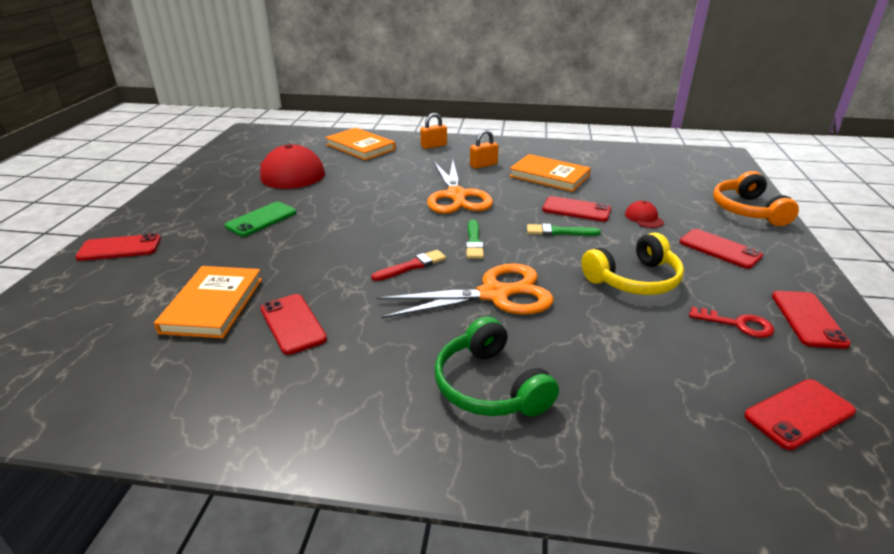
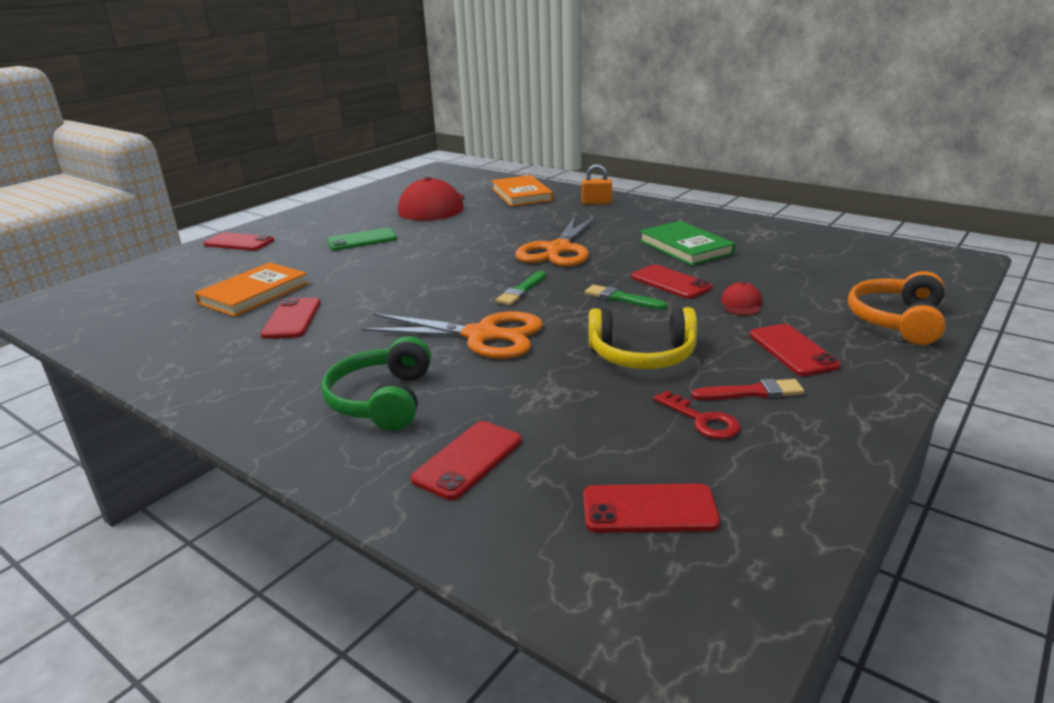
camera: 30 degrees right, 5 degrees down
(412, 266) = (439, 298): red brush -> red brush (752, 392)
(483, 165) = (625, 226): orange padlock -> none
(549, 176) = (685, 247): orange book -> green book
(808, 319) = (801, 438): red phone -> red phone (468, 460)

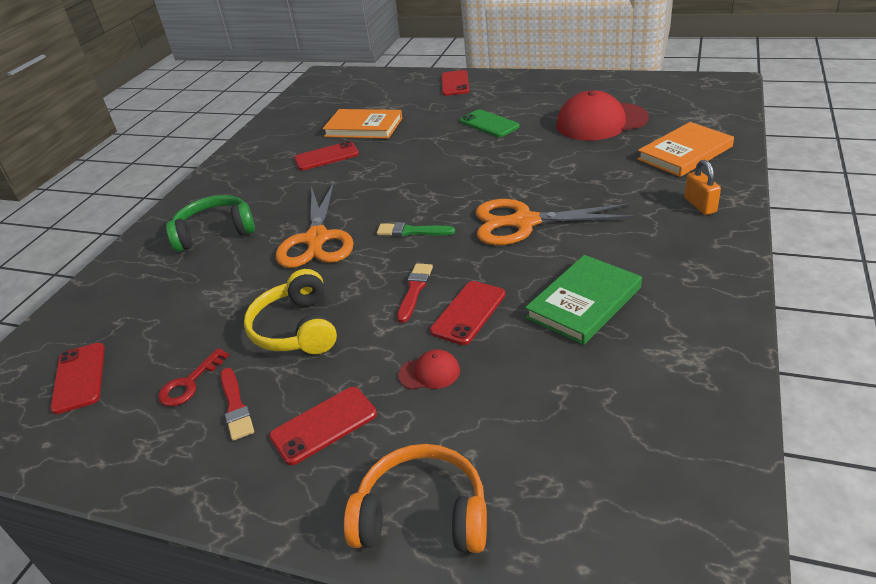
camera: 75 degrees right, 10 degrees up
(468, 460) = (143, 288): red phone -> none
(621, 298) = (414, 290): green brush -> red brush

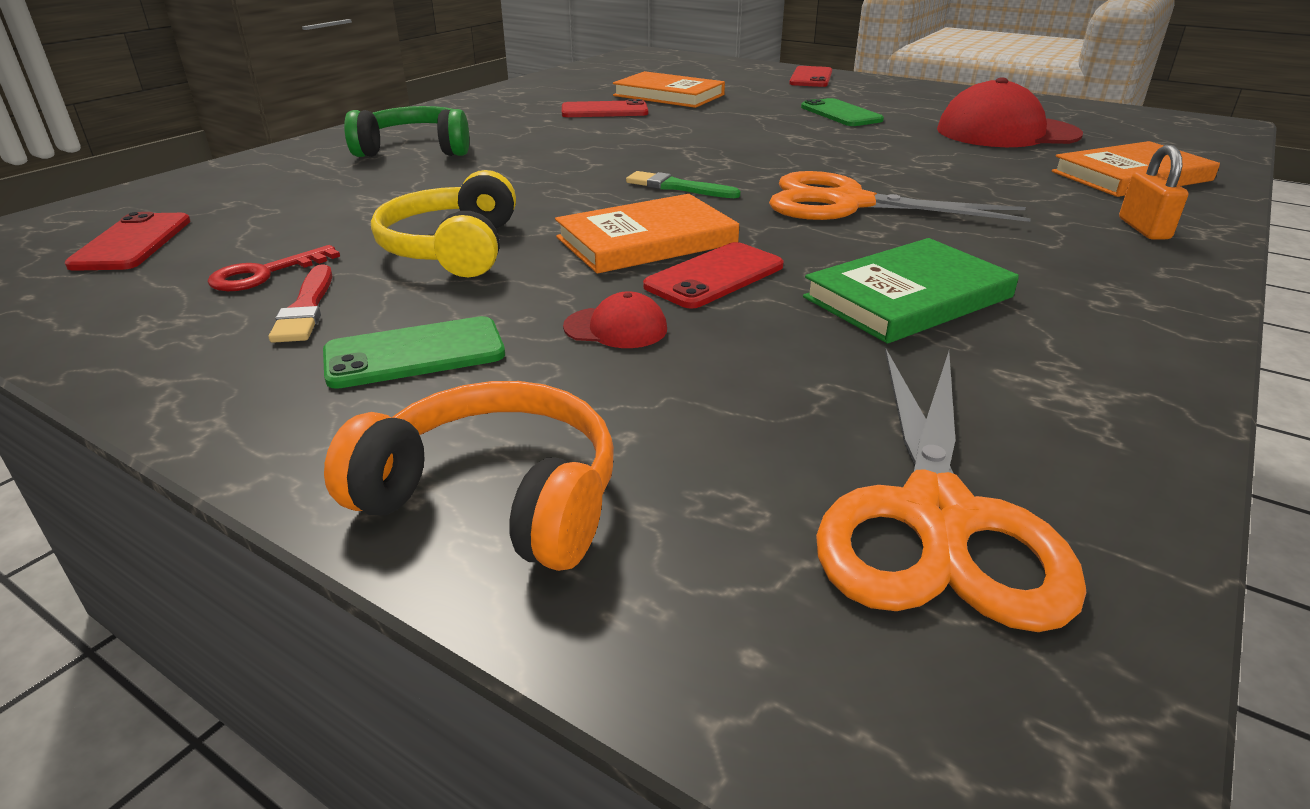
camera: 10 degrees right, 5 degrees down
(317, 240) = (541, 175): orange scissors -> orange scissors (937, 518)
(324, 425) = (415, 354): red phone -> green phone
(414, 290) = (646, 241): red brush -> orange book

